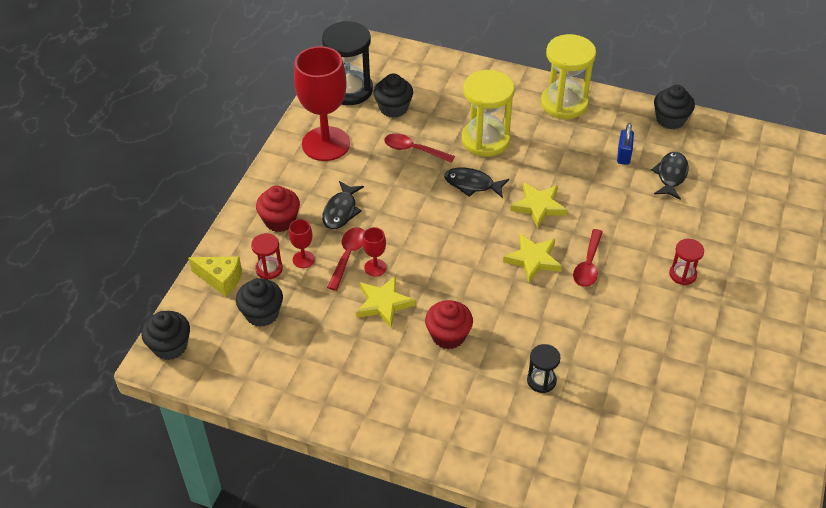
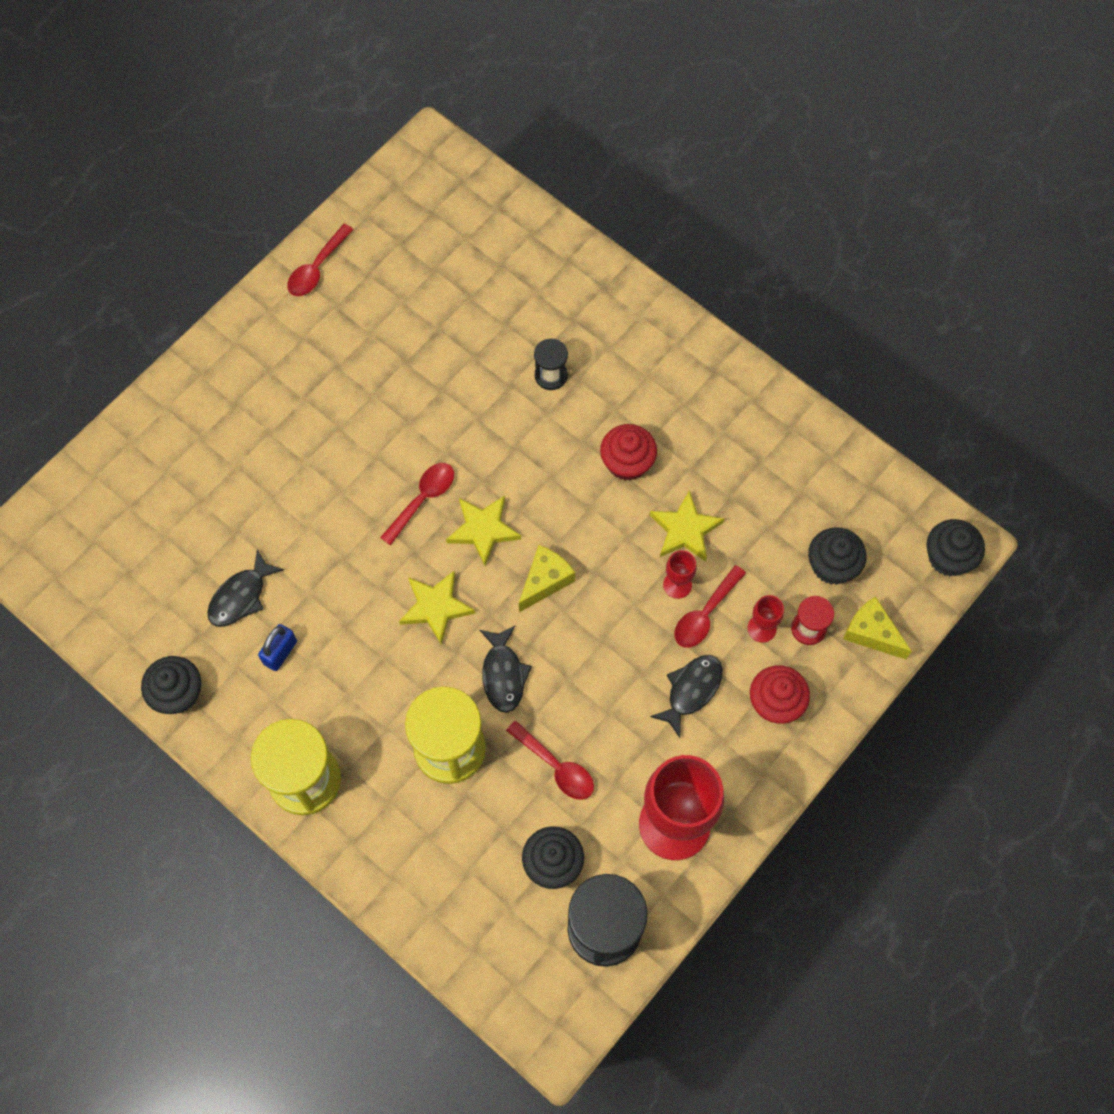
camera: 160 degrees left, 20 degrees up
(471, 242) = (545, 581): none -> yellow cheese
(472, 184) = (503, 674): black fish -> black fish turned 45 degrees clockwise
(682, 274) = (322, 449): red hourglass -> none
(786, 404) = (317, 268): none -> red spoon

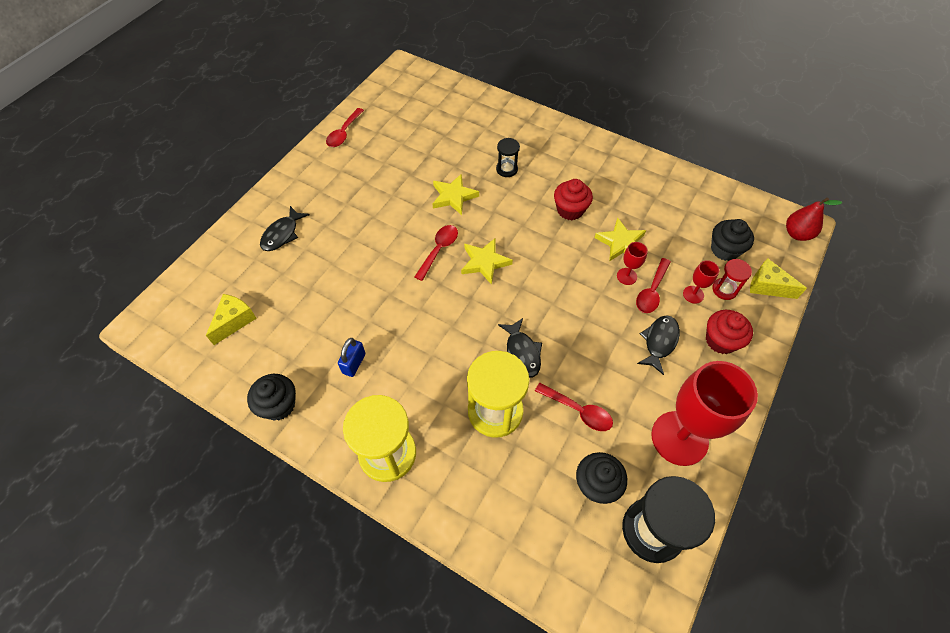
camera: 10 degrees left, 10 degrees down
(241, 596) = (319, 330): black fish -> black fish (282, 234)
(436, 607) = (463, 315): yellow star -> yellow star (453, 196)
(545, 581) = (536, 287): yellow cheese -> yellow cheese (234, 321)
(948, 557) = (797, 234): black cupcake -> red pear

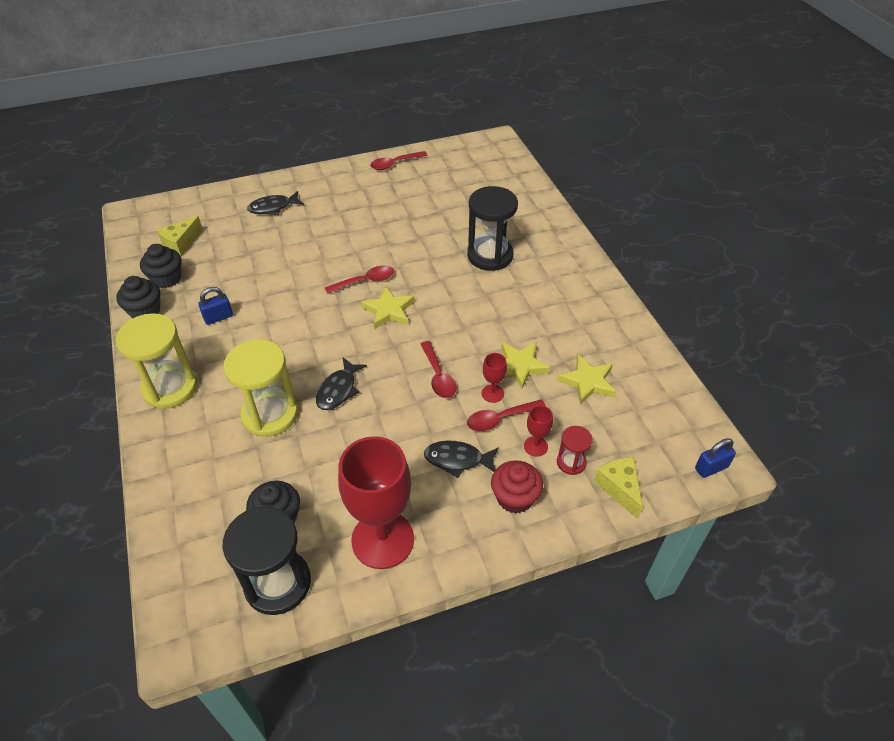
camera: 40 degrees right, 10 degrees down
(234, 321) = (181, 243): yellow cheese -> yellow cheese turned 150 degrees clockwise
(453, 196) = (422, 251): yellow star -> yellow star (587, 382)
(507, 169) = (490, 255): black hourglass -> black hourglass, size x1.99
(570, 210) = (506, 315): red cupcake -> none
(578, 411) = (329, 459): red spoon -> red spoon (438, 376)
(659, 342) = (457, 460): black fish -> black fish turned 150 degrees counterclockwise
(724, 249) = (614, 432): black cupcake -> black cupcake (167, 278)
(797, 234) = (711, 468): red pear -> blue padlock

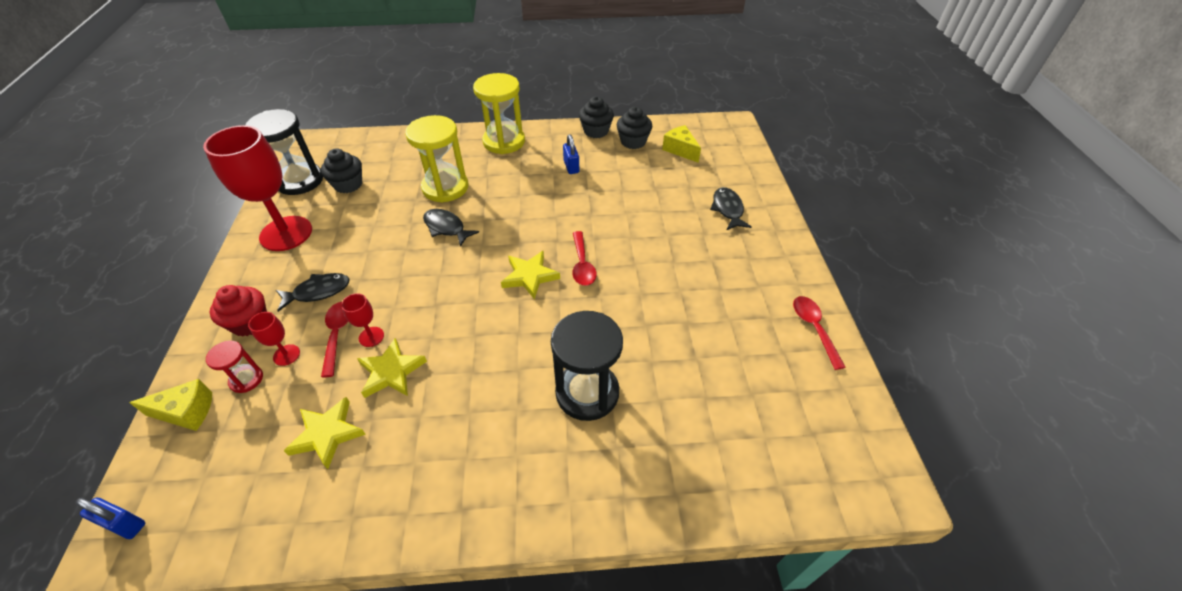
camera: 105 degrees right, 0 degrees up
(438, 376) = (420, 298): red spoon -> none
(457, 460) = (318, 292): black fish -> black fish turned 45 degrees clockwise
(711, 468) = (125, 524): blue padlock -> blue padlock turned 60 degrees counterclockwise

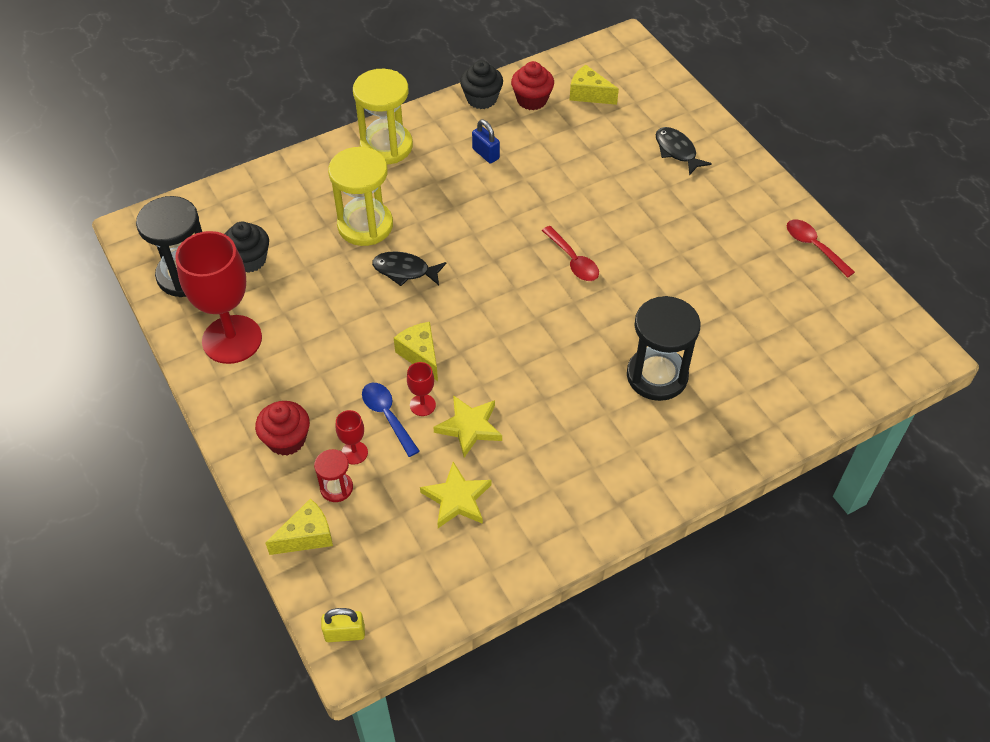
camera: 25 degrees left, 5 degrees up
(125, 524) = (345, 633): blue padlock -> yellow padlock
(318, 292) = (328, 385): black fish -> none
(337, 335) = (387, 416): red spoon -> blue spoon
(404, 295) = (420, 355): none -> yellow cheese
(530, 276) = (530, 291): yellow star -> none
(633, 142) = (532, 100): black cupcake -> red cupcake

